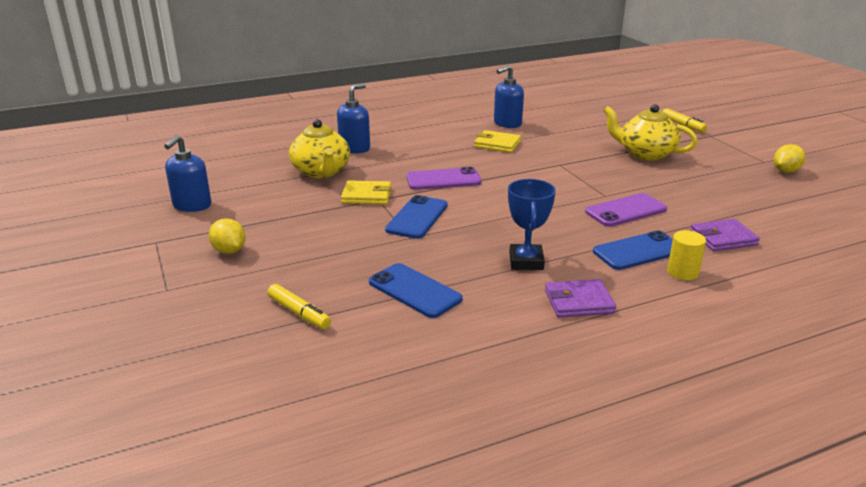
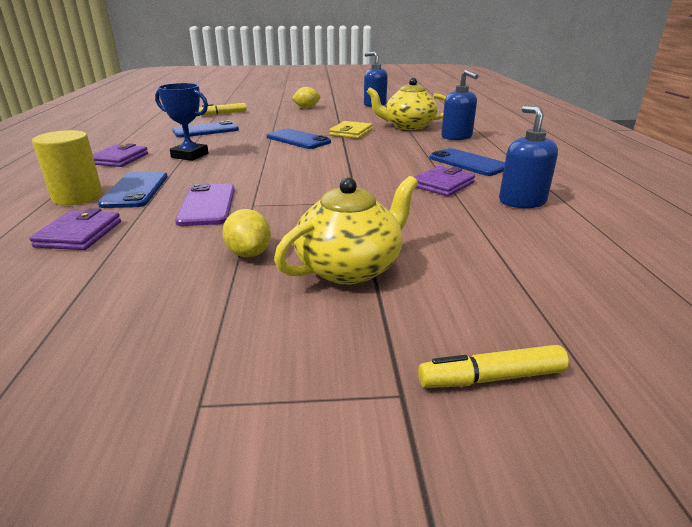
camera: 110 degrees right, 0 degrees up
(437, 140) = (468, 163): none -> blue phone
(443, 180) = (360, 153): purple phone -> none
(497, 144) = (442, 184): yellow wallet -> purple wallet
(682, 272) = (78, 197): yellow cylinder -> yellow cylinder, size x1.50
(785, 171) = (125, 410): yellow lemon -> yellow lemon (249, 253)

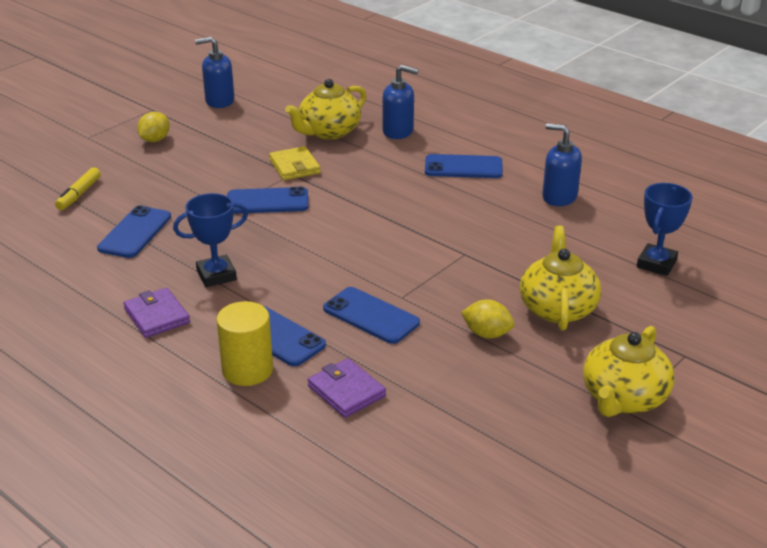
camera: 45 degrees left, 5 degrees up
(207, 205) = (371, 316): purple phone -> blue phone
(227, 387) = (623, 398): none -> yellow teapot
(442, 184) = (487, 204): purple wallet -> none
(490, 377) = (702, 327): yellow marker -> none
(541, 285) = (656, 264): none -> blue trophy

